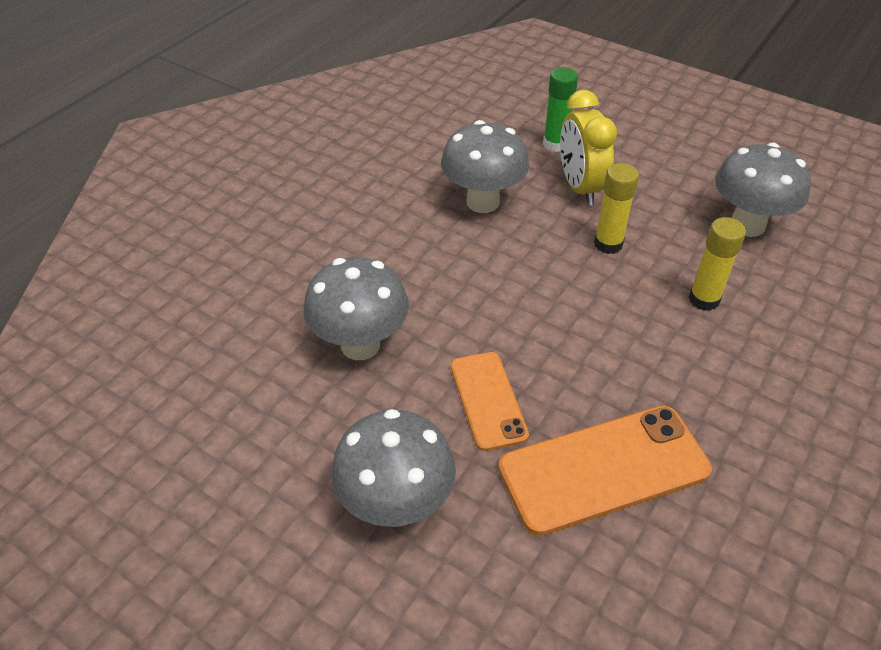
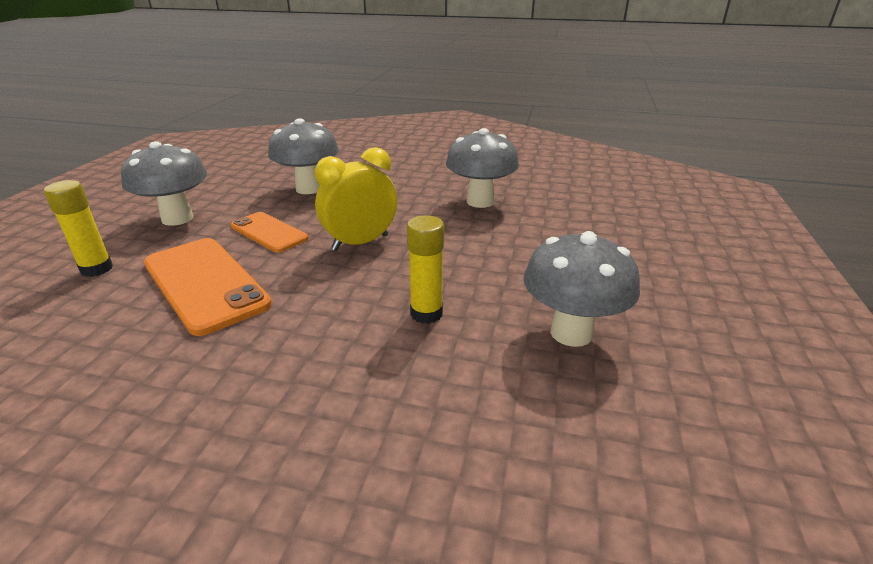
camera: 70 degrees right, 15 degrees down
(488, 400) = (269, 232): orange phone -> orange phone turned 75 degrees clockwise
(555, 144) = (587, 217): green glue stick -> none
(580, 187) = (538, 235): yellow clock -> yellow clock (360, 243)
(608, 244) = (471, 256): yellow glue stick -> yellow glue stick (97, 269)

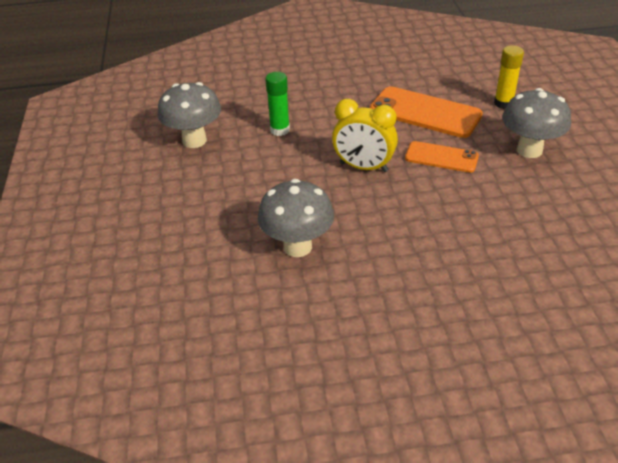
camera: 160 degrees right, 10 degrees up
(309, 189) = (478, 217): grey mushroom -> none
(360, 243) = (363, 167): yellow clock -> yellow clock turned 75 degrees clockwise
(426, 313) = (280, 130): yellow glue stick -> green glue stick

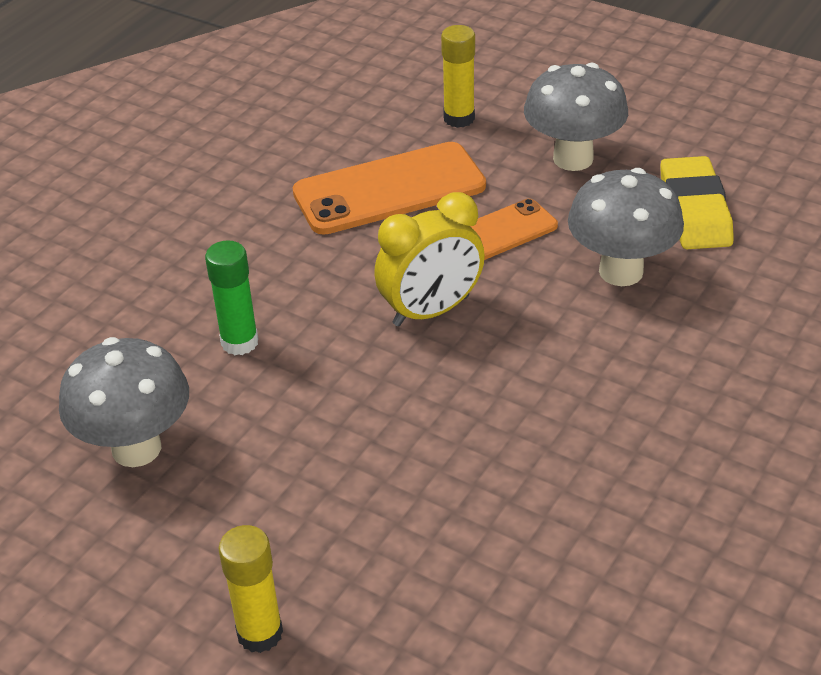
camera: 50 degrees left, 0 degrees up
(132, 225) = (260, 633): none -> yellow glue stick
(297, 247) = (520, 469): grey mushroom -> grey mushroom (621, 271)
(553, 208) = (694, 210): none -> yellow eraser

